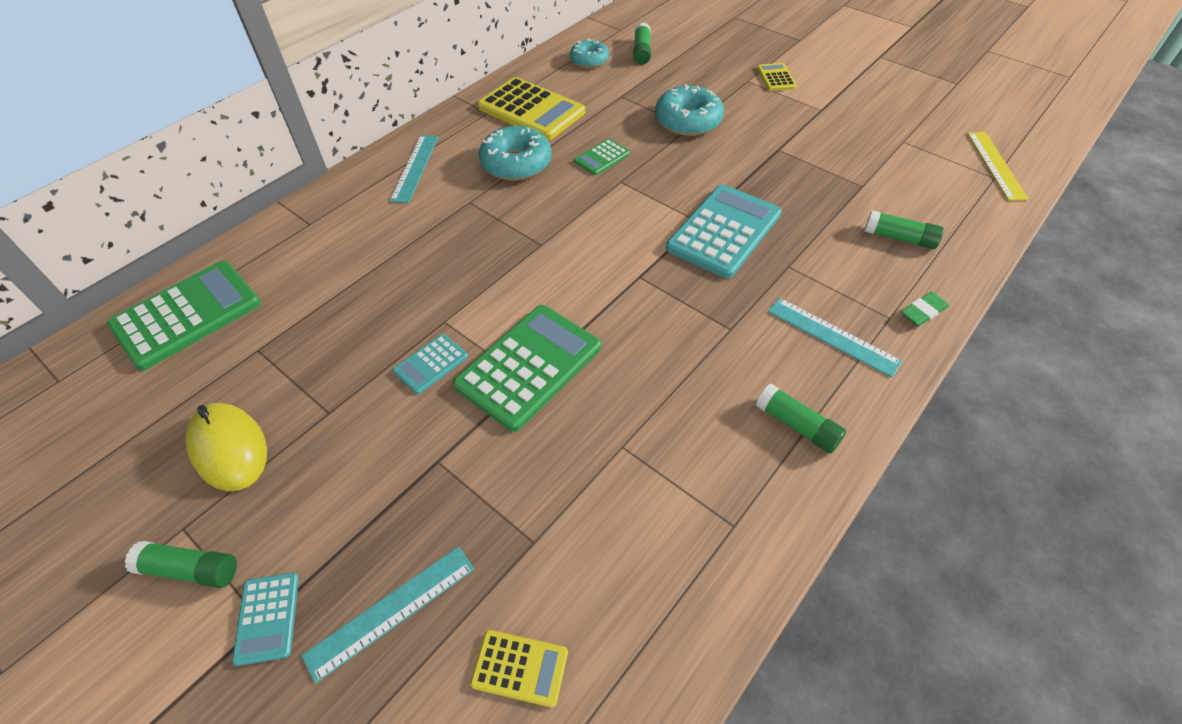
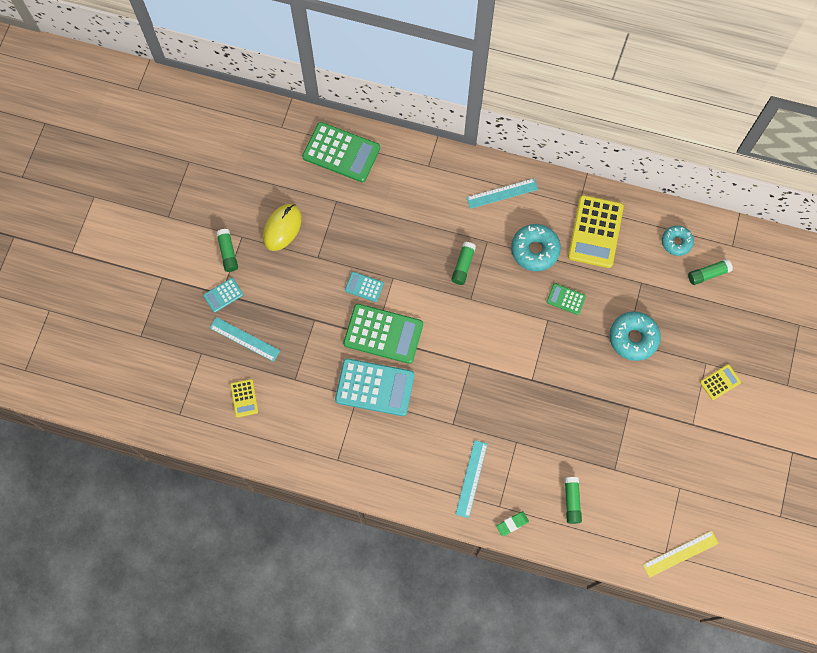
camera: 65 degrees right, 20 degrees up
(724, 231) = (529, 397): turquoise calculator -> turquoise calculator (374, 387)
(797, 425) = (403, 474): green glue stick -> green glue stick (463, 265)
(923, 312) = (512, 524): green eraser -> green eraser turned 60 degrees counterclockwise

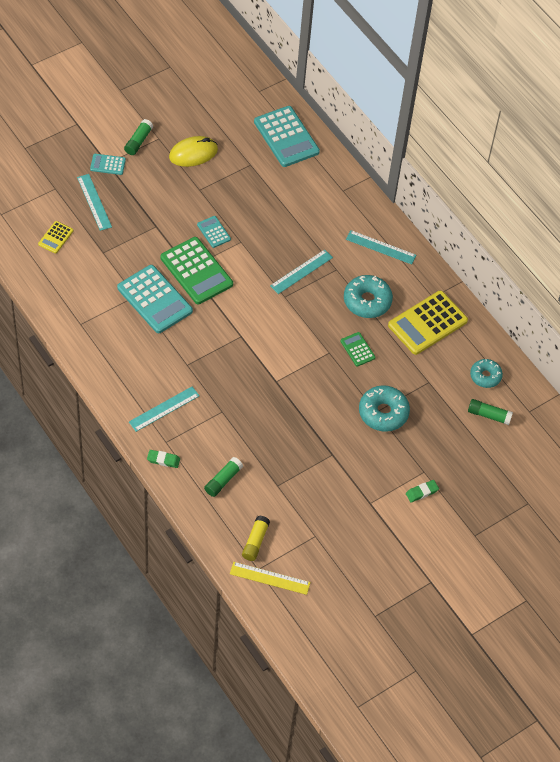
camera: 35 degrees right, 15 degrees down
(341, 152) = (286, 137): green calculator -> turquoise calculator
(463, 265) = (301, 271): green glue stick -> turquoise ruler
(642, 532) = (255, 541): none -> yellow glue stick
(720, 382) = (422, 492): yellow calculator -> green eraser

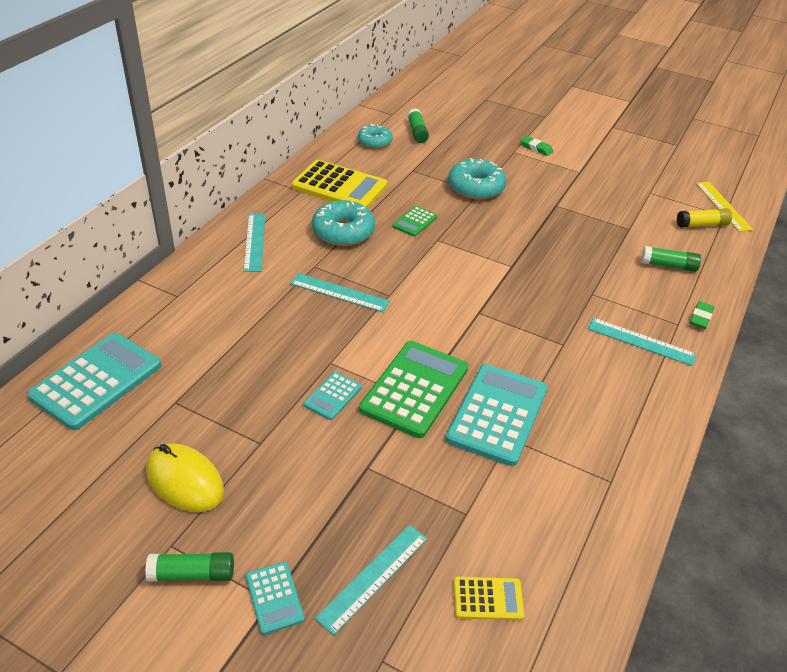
camera: 115 degrees left, 15 degrees down
(163, 460) = (701, 317): green eraser -> green eraser turned 45 degrees clockwise

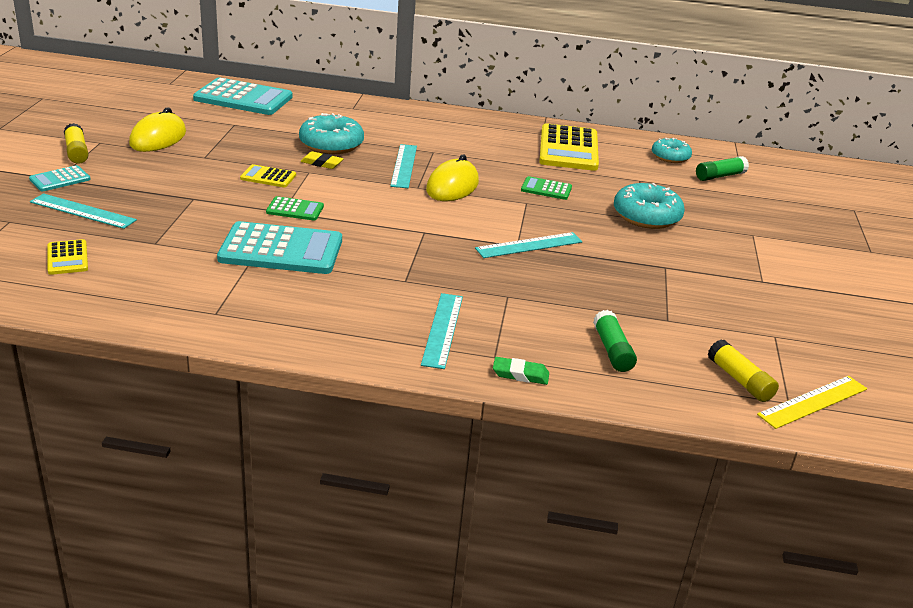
camera: 70 degrees right, 10 degrees down
(192, 574) = (76, 152): green glue stick -> yellow glue stick
(254, 242) = (446, 125): turquoise ruler -> turquoise ruler (529, 245)
(313, 348) = (322, 163): none -> yellow eraser
(332, 396) = (268, 177): turquoise calculator -> yellow calculator
(343, 232) = (496, 158): turquoise donut -> turquoise donut (331, 144)
(393, 273) = (452, 186): none -> yellow mouse
(415, 389) = (295, 209): green calculator -> green calculator, size x0.49
(536, 148) = (780, 248): green eraser -> none

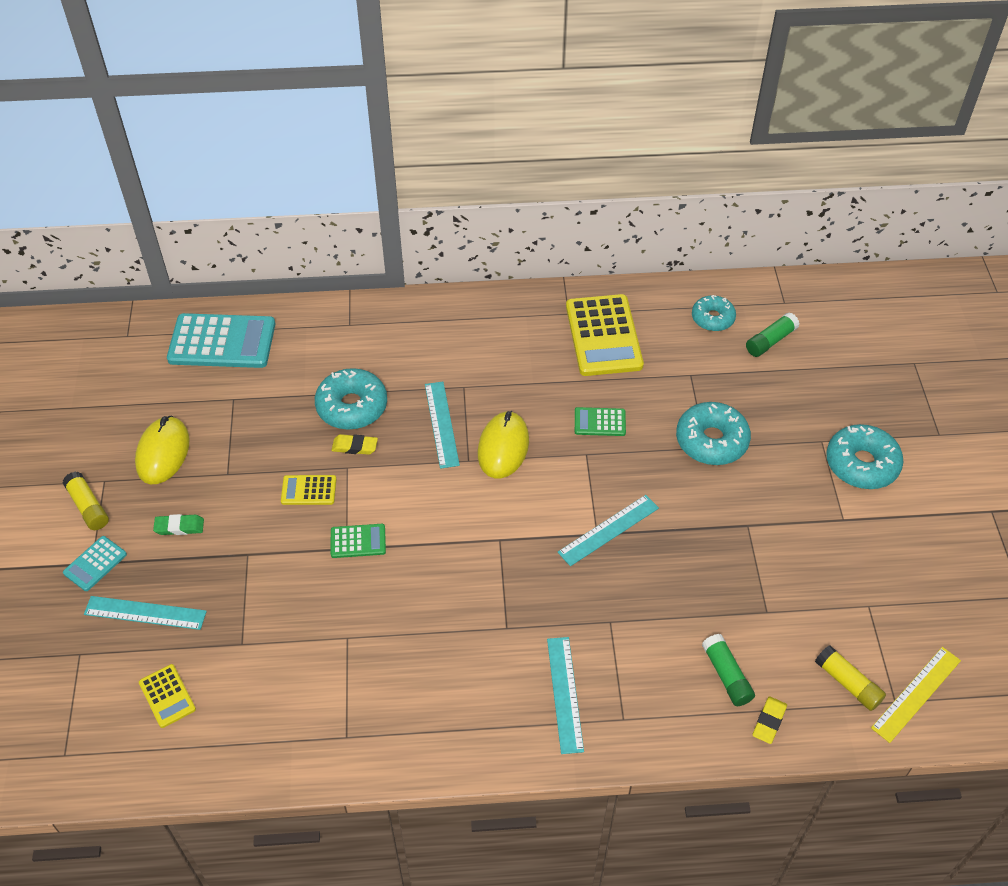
camera: 10 degrees left, 20 degrees up
(281, 250) = (370, 616): turquoise calculator -> none
(520, 374) = (653, 738): green eraser -> green eraser (179, 527)
(647, 388) = (769, 721): none -> yellow eraser
(789, 254) = (861, 464): none -> turquoise donut

